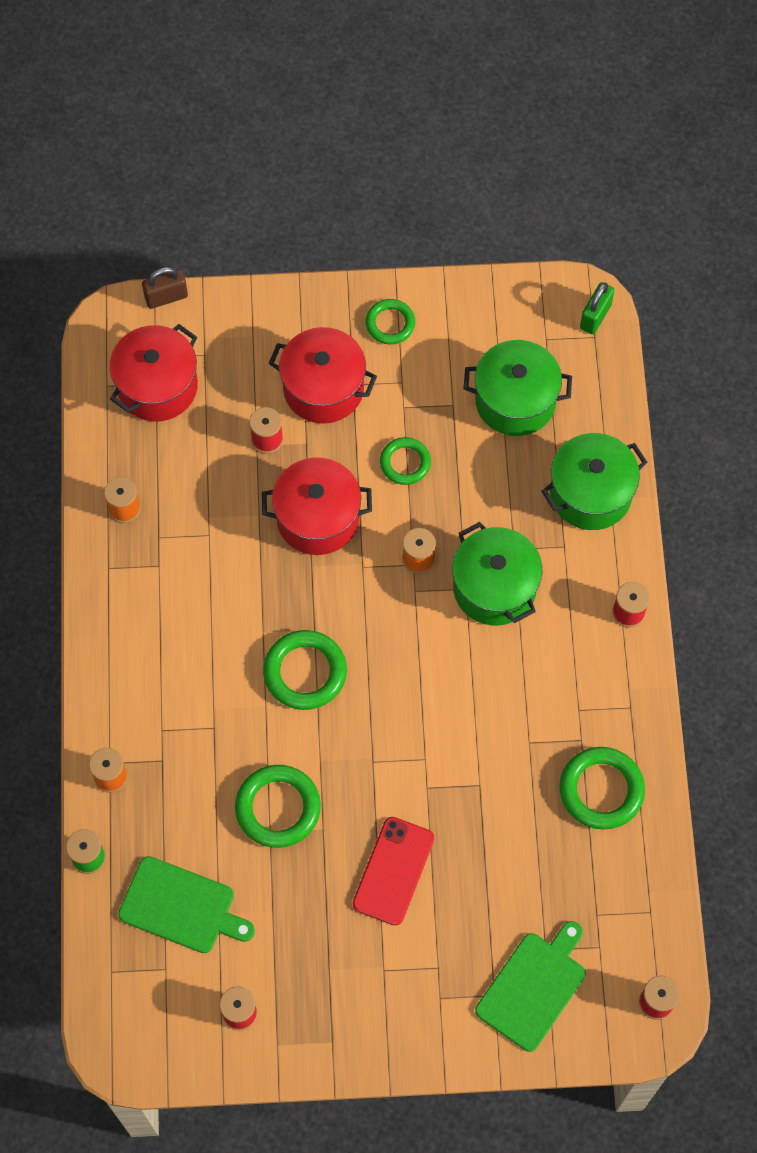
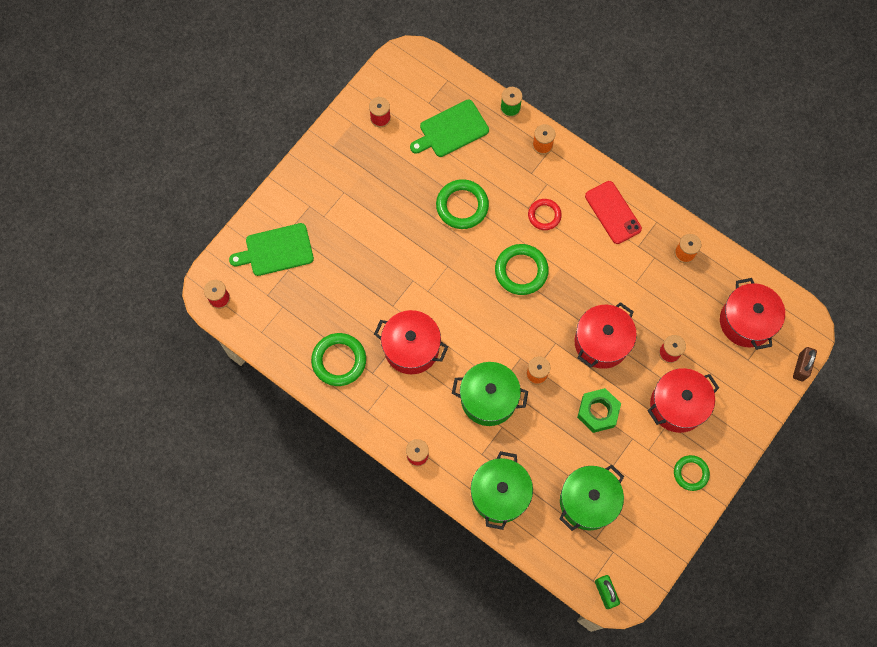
camera: 130 degrees right, 5 degrees up
(208, 701) = (544, 215): none -> red ring
(393, 871) = (386, 233): red phone -> red phone (613, 212)
(405, 463) = (598, 412): green ring -> green nut
(511, 720) = (411, 348): none -> red pot
(533, 987) = (276, 250): green cutting board -> green cutting board turned 90 degrees clockwise

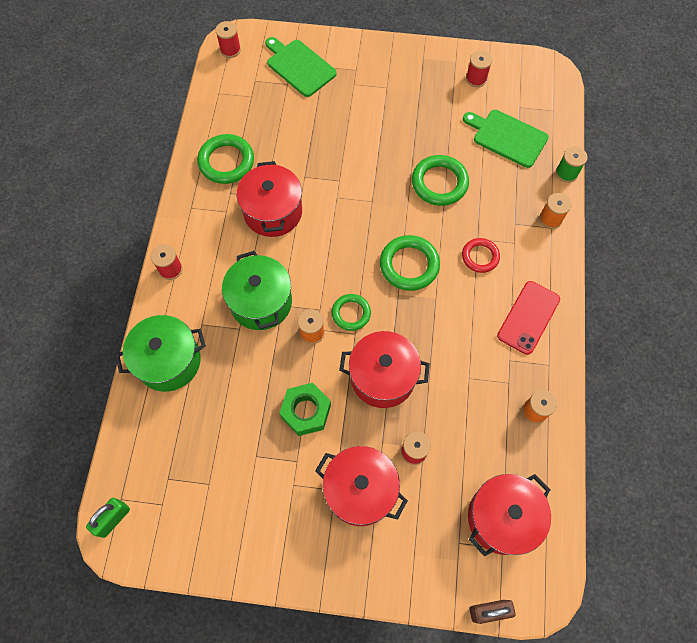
camera: 60 degrees right, 5 degrees down
(588, 501) = (204, 450): green pot -> none
(691, 473) = (291, 544): green ring -> green ring (351, 313)

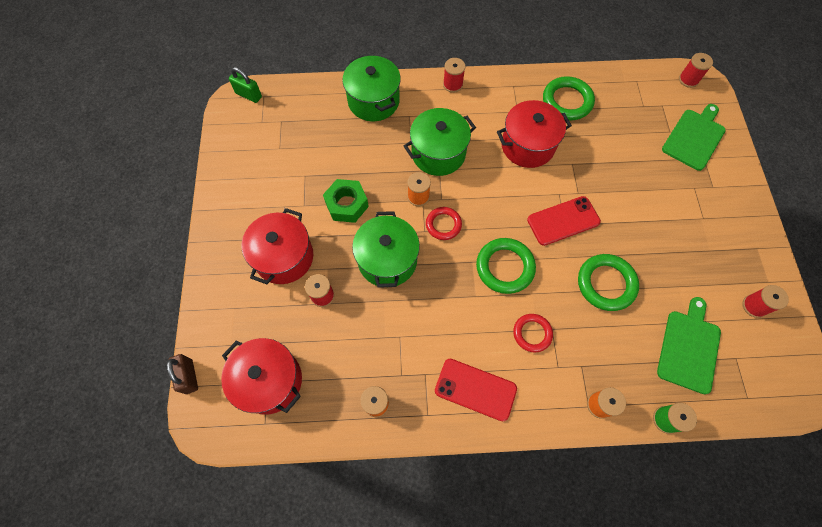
camera: 80 degrees right, 0 degrees up
(351, 313) = (443, 224): green ring -> red ring
(368, 201) = (563, 221): none -> red phone
(383, 377) = (387, 260): red pot -> green pot

